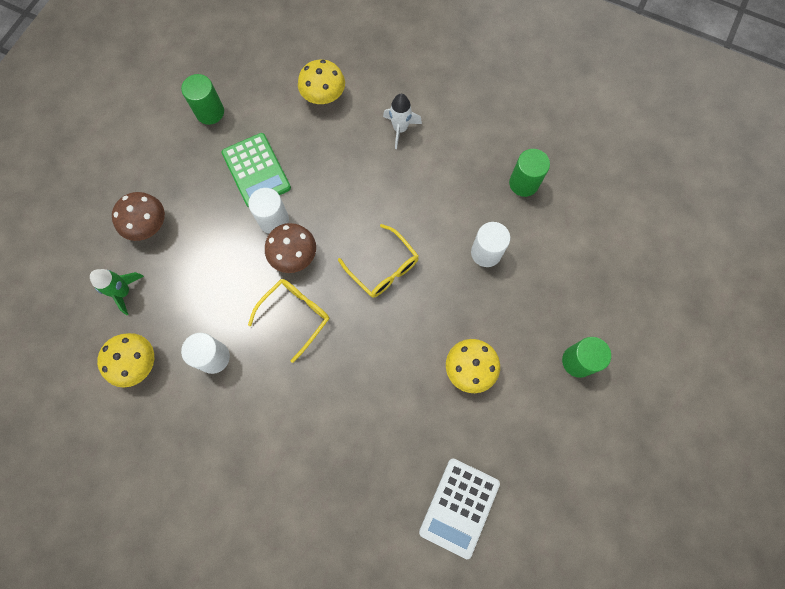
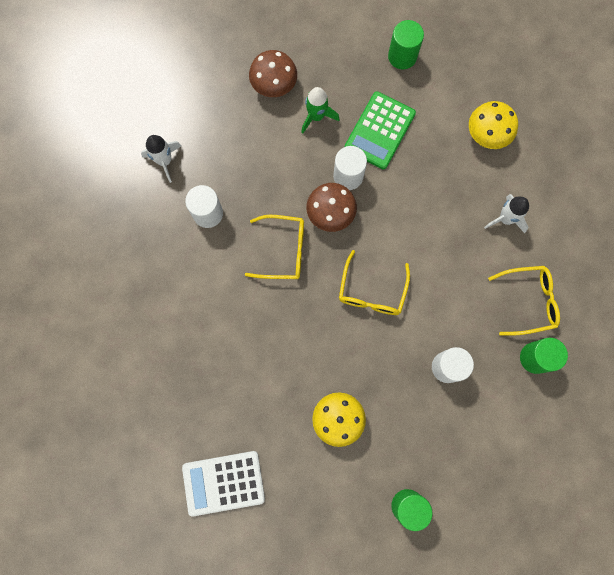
camera: 55 degrees right, 5 degrees up
(124, 292) = (210, 109): green rocket -> green rocket (316, 116)
(137, 363) = (164, 161): yellow mushroom -> white rocket
(476, 157) = (529, 301): none -> yellow glasses

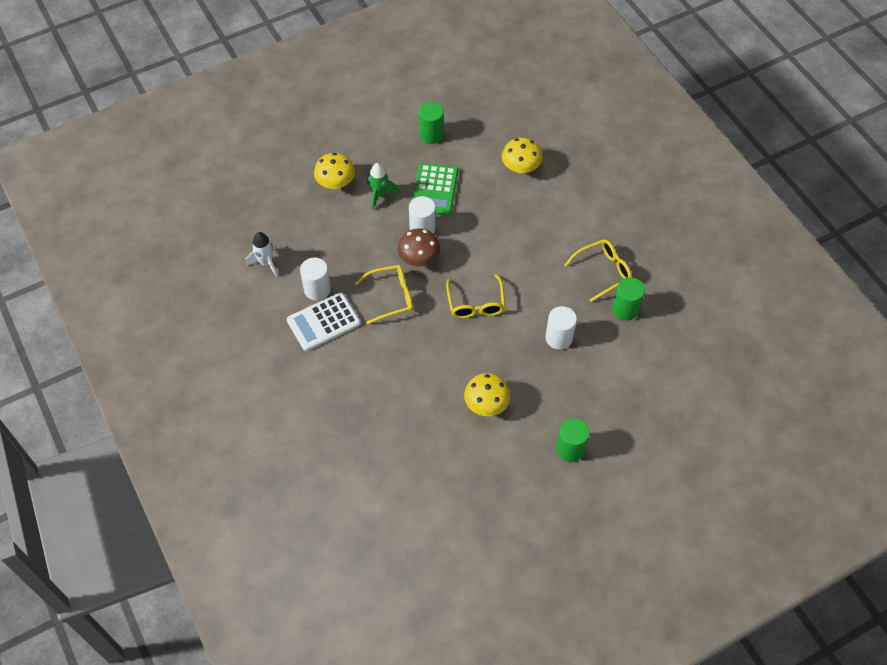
camera: 20 degrees left, 20 degrees down
(223, 483) = (410, 483): white calculator -> white calculator (323, 322)
(274, 84) = (335, 183): brown mushroom -> yellow mushroom
(505, 219) = (560, 220): white rocket -> none

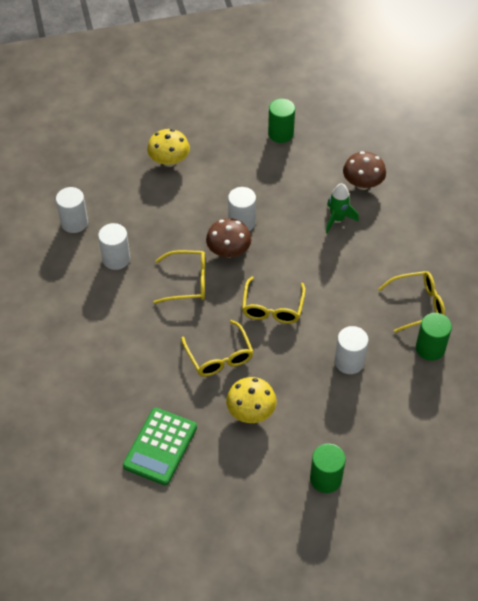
camera: 15 degrees right, 5 degrees down
(266, 263) = (74, 222): white rocket -> white cylinder
(323, 322) = (111, 292): white calculator -> none
(379, 195) = (209, 181): green rocket -> green rocket (337, 219)
(435, 190) = (266, 188): green calculator -> green calculator (160, 446)
(442, 360) = (219, 356): none -> yellow glasses
(521, 167) = (362, 183): yellow mushroom -> brown mushroom

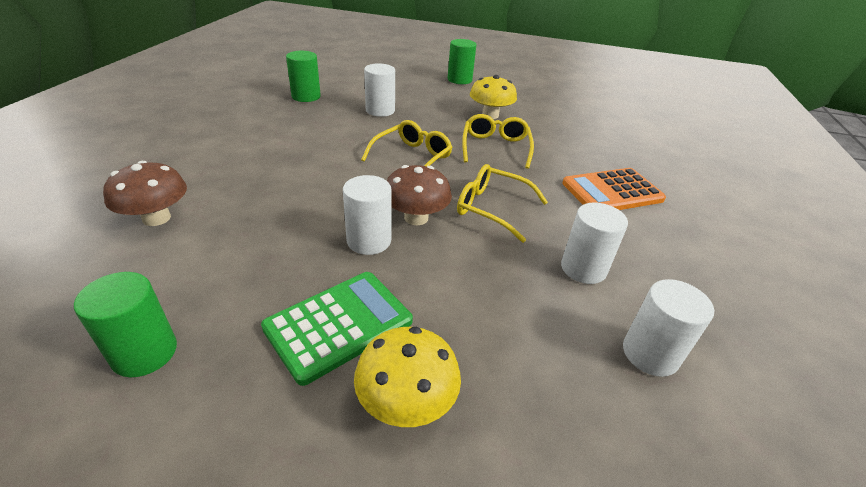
camera: 155 degrees left, 15 degrees down
(111, 343) = (612, 192): none -> orange calculator
(160, 446) = (581, 123): green calculator -> green calculator (338, 324)
(337, 219) = (247, 196): green rocket -> none
(418, 305) = (275, 116): yellow glasses -> none

